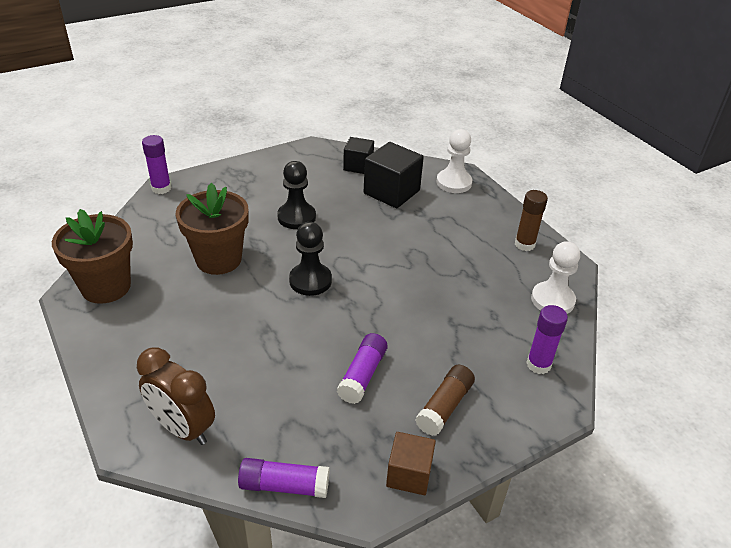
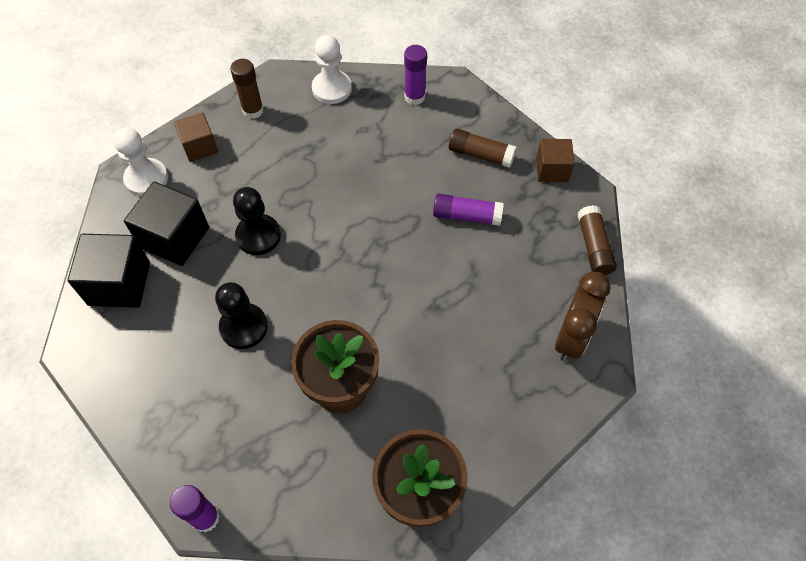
camera: 100 degrees left, 20 degrees up
(284, 486) = (593, 246): purple glue stick -> brown glue stick
(310, 281) = (354, 285): black pawn -> black pawn (258, 236)
(358, 166) = (119, 283): black cube -> black cube, size x1.59
(484, 211) = (200, 146): none -> brown cube

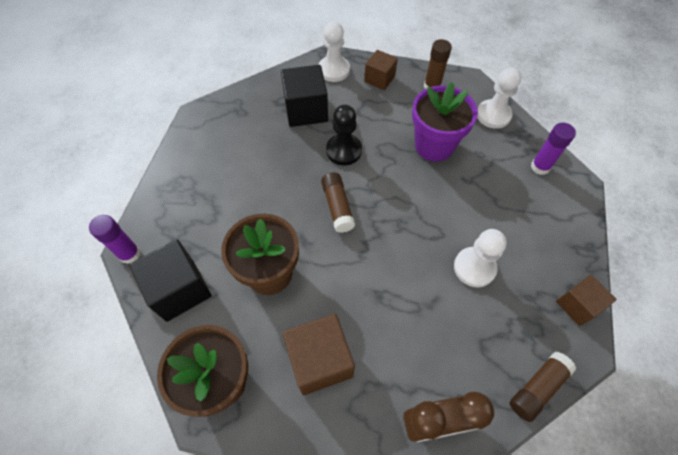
camera: 55 degrees right, 0 degrees up
(119, 283) = (254, 106): black cube -> black cube (180, 290)
(243, 327) = (272, 187): black pawn -> none
(322, 158) = (434, 146): none -> purple flower pot
(459, 394) = (320, 360): none -> brown cube
(467, 216) = (474, 268): purple glue stick -> white pawn
(481, 154) = (537, 243): brown glue stick -> brown glue stick (337, 207)

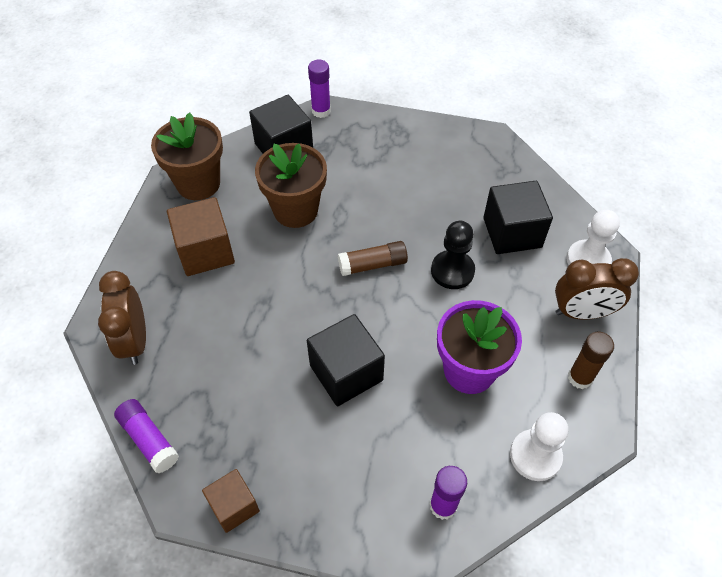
camera: 90 degrees right, 5 degrees down
(379, 79) = (582, 312): brown cube -> brown clock
(446, 226) = (346, 373): none -> black cube
(474, 268) = (290, 396): white pawn -> none
(537, 388) = (149, 439): brown glue stick -> purple glue stick

